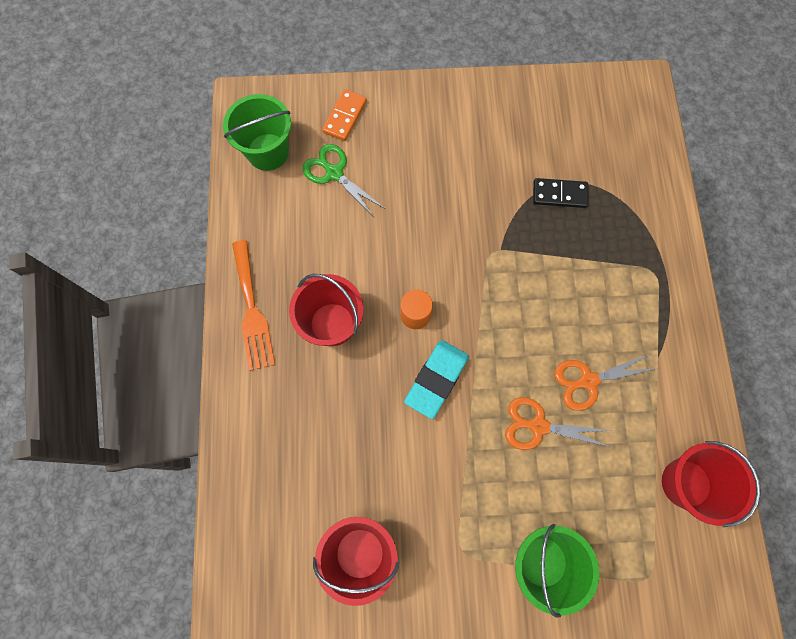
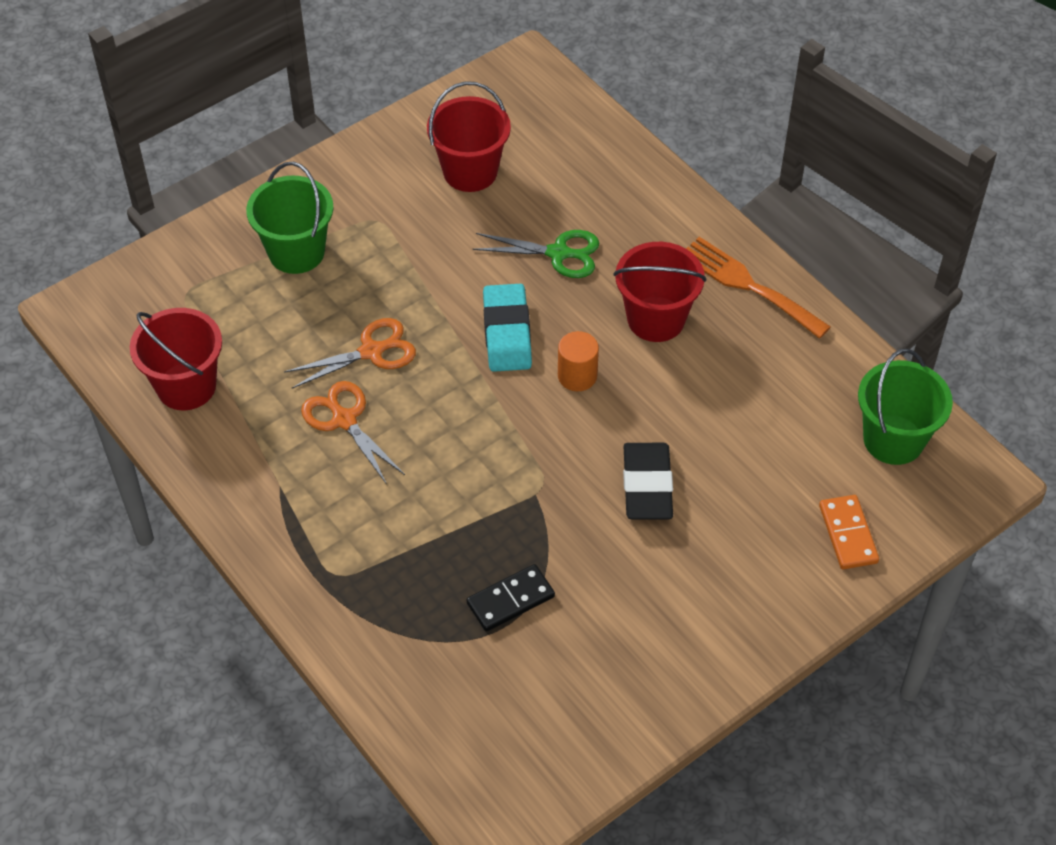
camera: 145 degrees right, 20 degrees down
(334, 173) = (796, 462): green scissors -> green scissors (558, 253)
(430, 213) = (647, 485): none -> black eraser
(588, 381) = (344, 420): orange scissors -> orange scissors turned 75 degrees counterclockwise

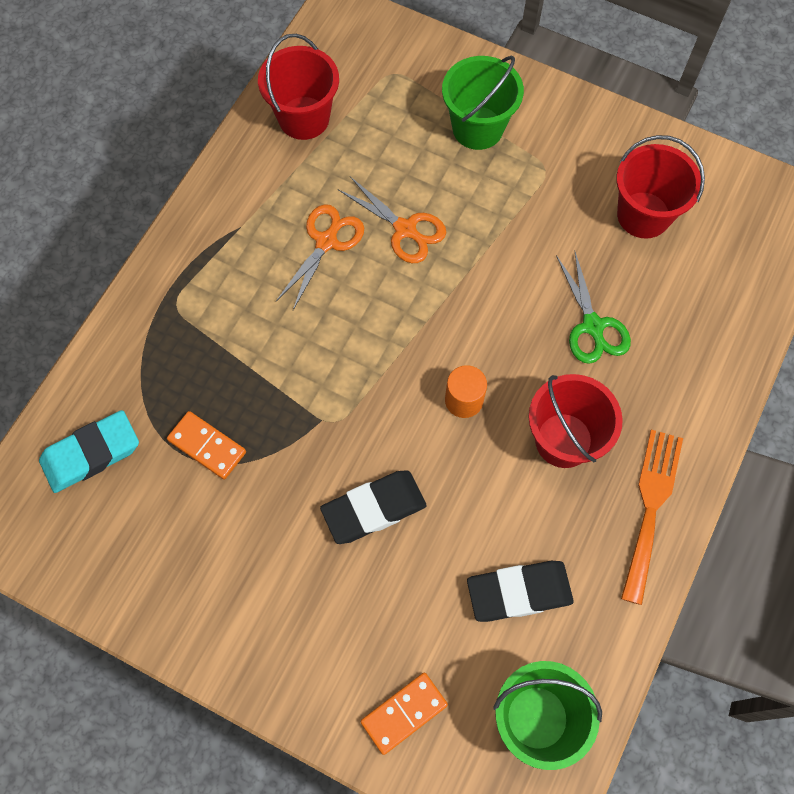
camera: 65 degrees right, 15 degrees up
(507, 332) = (481, 323): turquoise eraser -> turquoise eraser (91, 454)
(510, 600) = (207, 446): black domino -> orange domino
(779, 408) = (519, 592): none -> black eraser

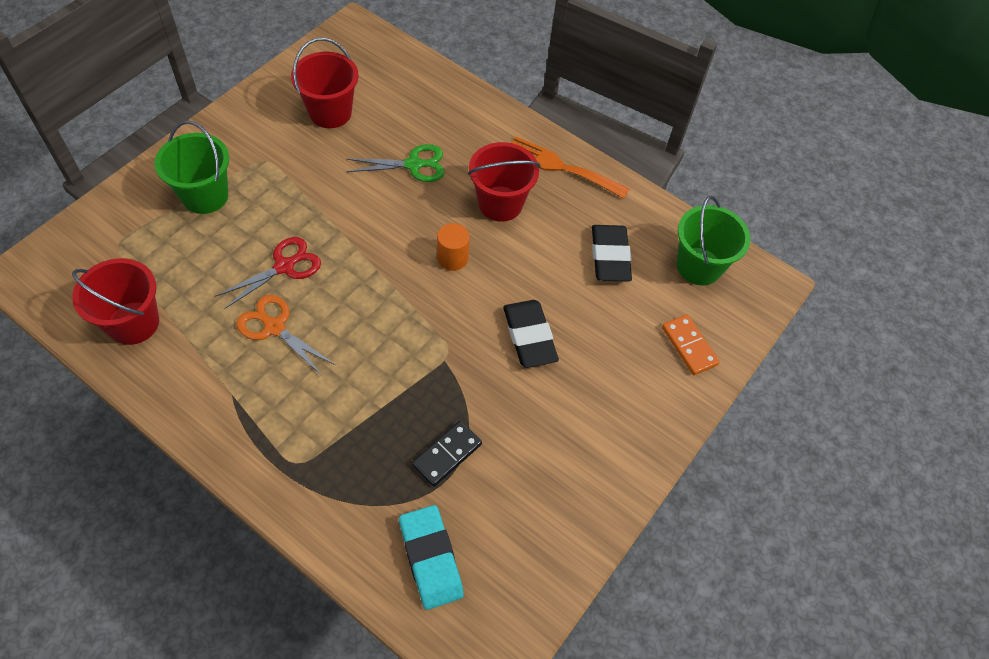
camera: 85 degrees left, 10 degrees down
(207, 446) = (447, 454): orange domino -> black domino
(405, 229) = (284, 266): orange scissors -> red scissors

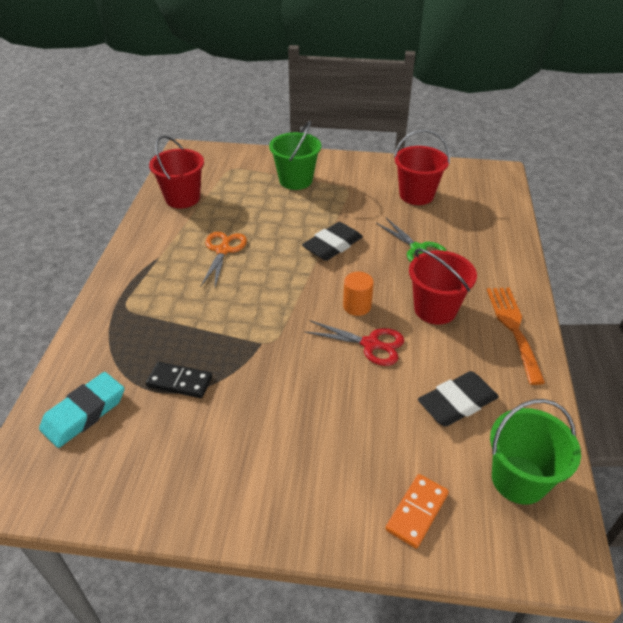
camera: 65 degrees right, 15 degrees down
(284, 266) = (273, 233): red scissors -> red scissors (370, 344)
(529, 336) = (325, 383): black eraser -> black eraser (332, 245)

